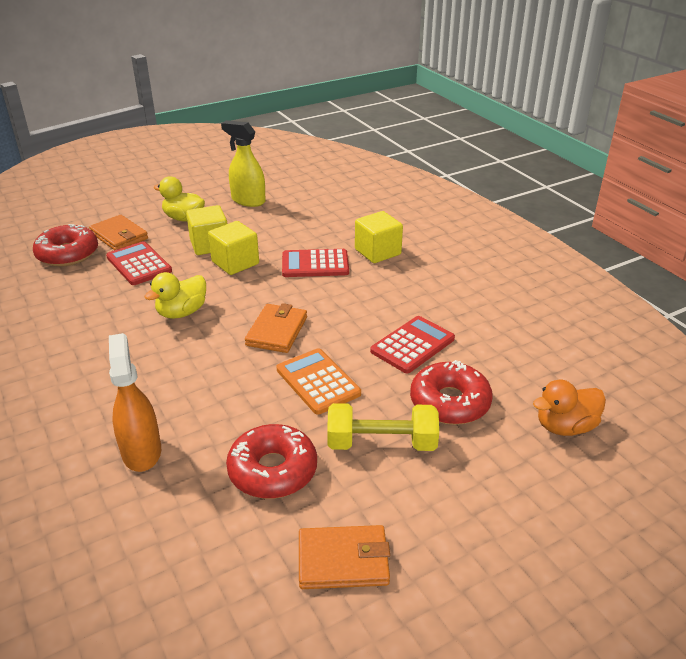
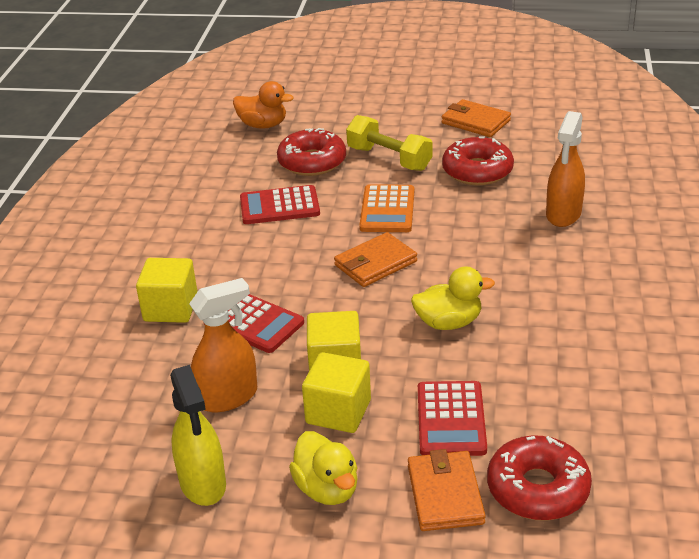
camera: 140 degrees left, 0 degrees up
(280, 229) = (228, 397): none -> orange spray bottle

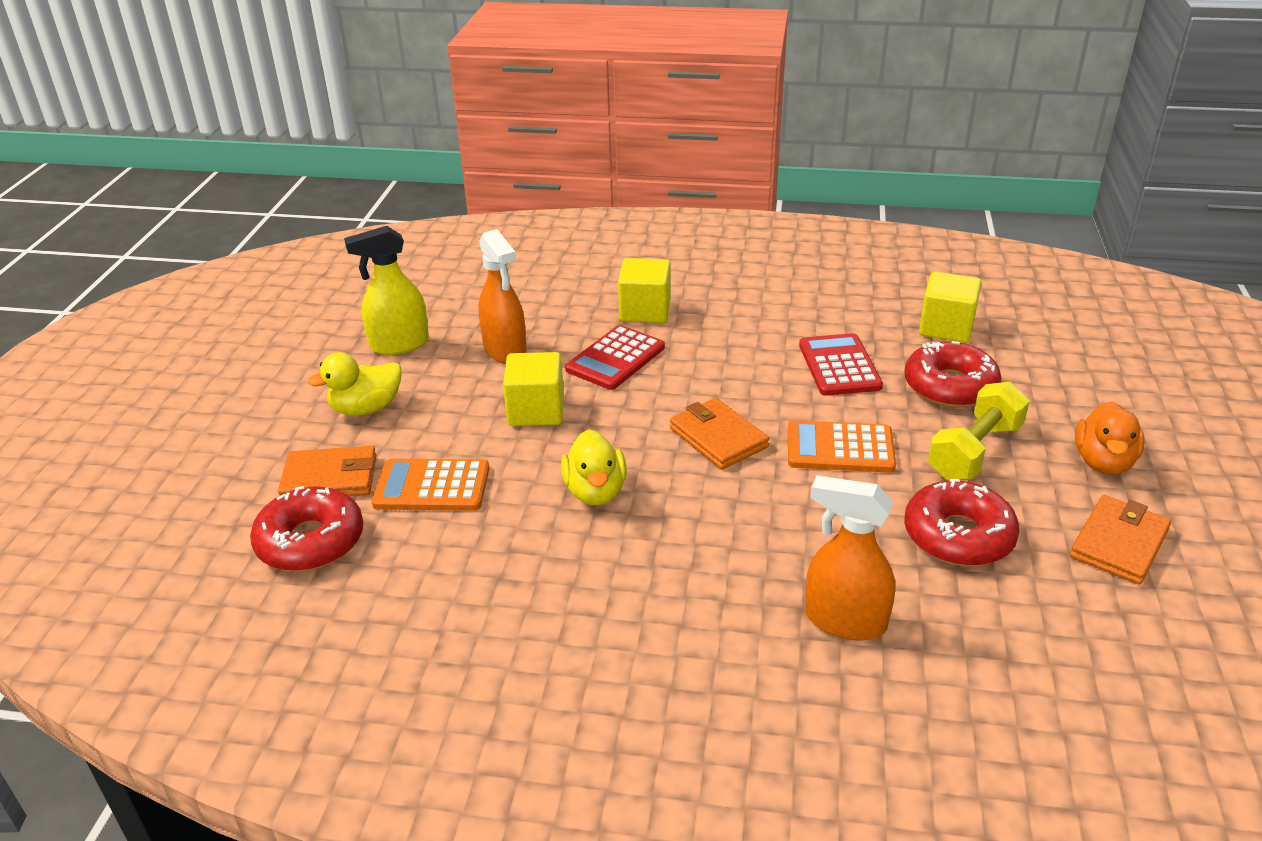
camera: 90 degrees right, 0 degrees up
(263, 125) = (1037, 346): orange duck -> orange duck (1103, 462)
(338, 412) = (466, 413): yellow cube -> yellow cube (946, 328)
(451, 419) = (432, 486): red calculator -> orange calculator

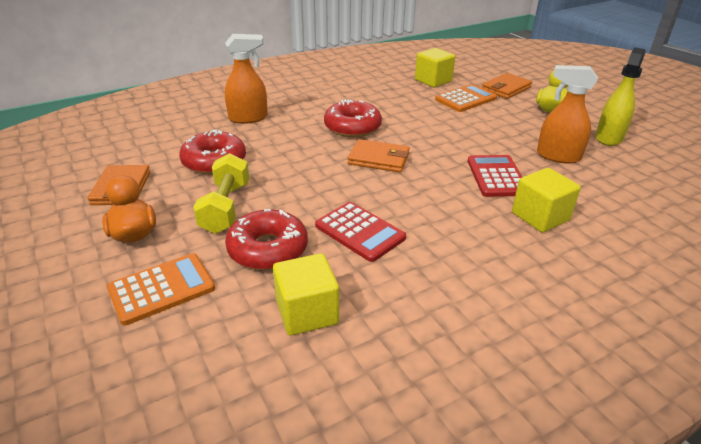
camera: 140 degrees right, 0 degrees up
(310, 541) = (470, 75): red donut -> red donut (352, 127)
(536, 411) = (483, 136): yellow cube -> yellow cube (433, 80)
(595, 491) = (401, 119): yellow duck -> none
(840, 448) = (308, 178): orange calculator -> orange calculator (162, 289)

